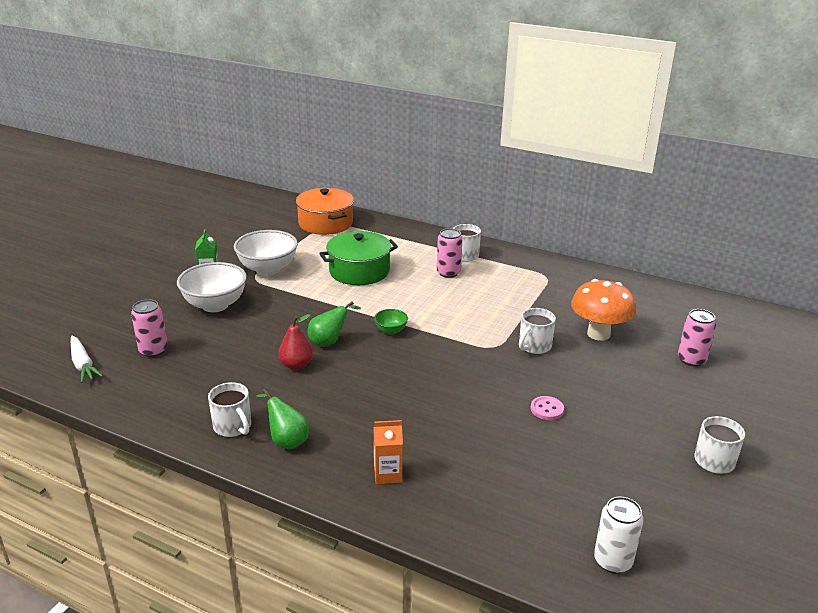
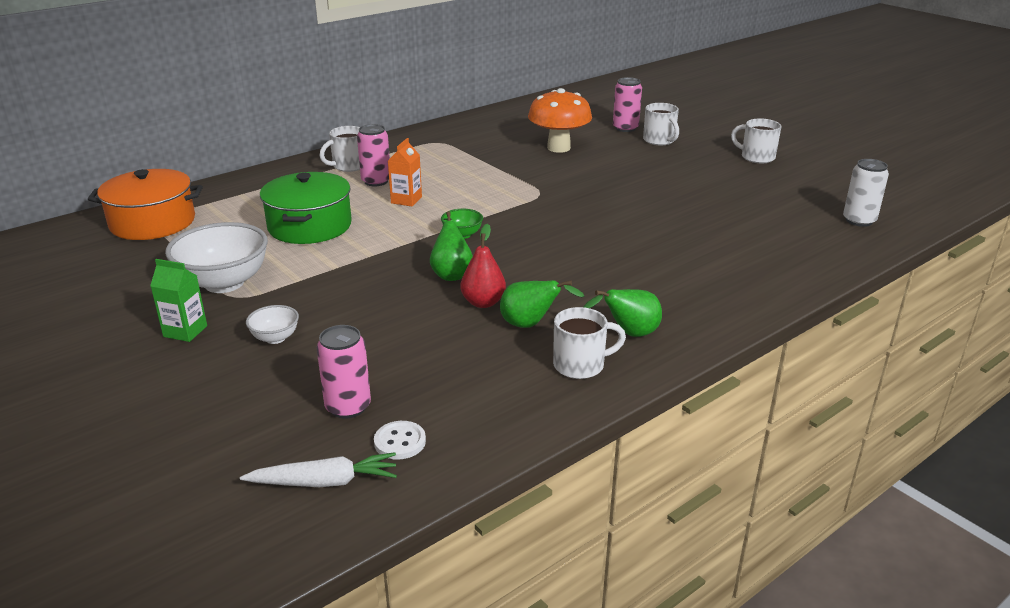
camera: 65 degrees left, 0 degrees up
(124, 378) = (400, 442): none -> white button
(215, 305) = (275, 338): white bowl -> white bowl, size x0.48
(277, 392) = (530, 324): none -> green pear
(388, 474) = (715, 287): orange carton -> orange carton (406, 200)
(534, 346) = (555, 176): white mug -> white mug (659, 140)
(547, 409) = (657, 196): pink button -> none

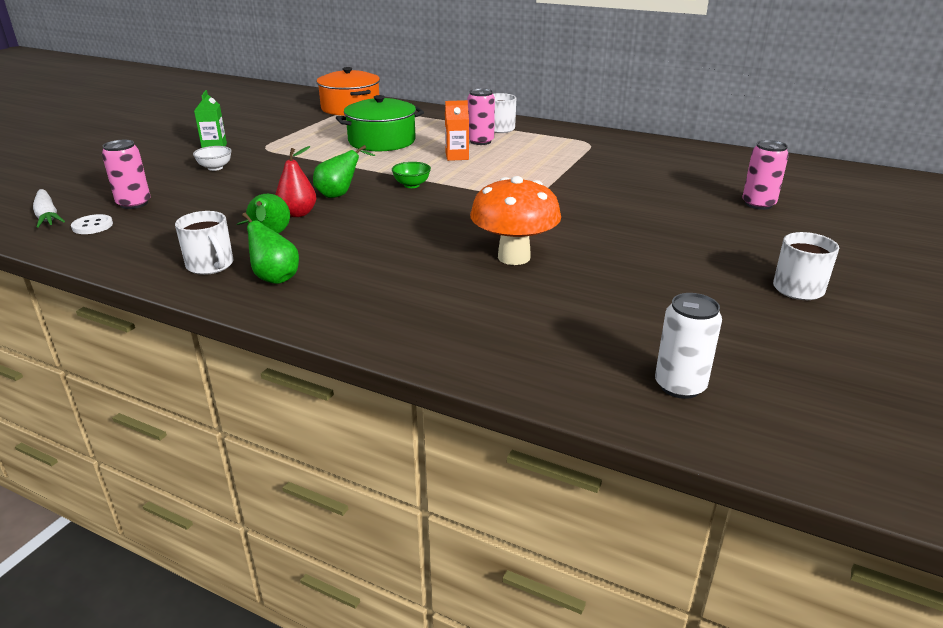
camera: 65 degrees right, 0 degrees up
(224, 283) = (281, 141): white bowl -> none
(558, 148) = (649, 185): orange mushroom -> orange mushroom (514, 257)
(659, 140) = (752, 226): white mug -> none

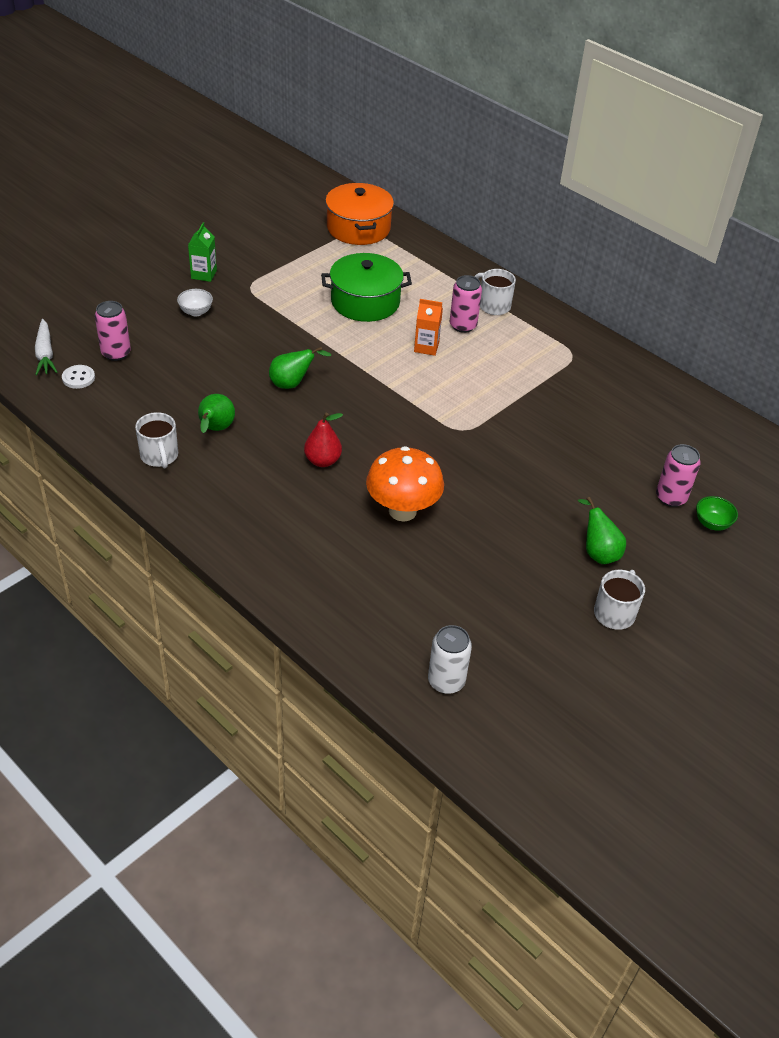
camera: 15 degrees right, 15 degrees up
(273, 277) = (203, 483): green pear -> green pear (598, 552)
(298, 213) = (247, 403): red pear -> red pear (322, 461)
(412, 185) = (362, 385): green bowl -> green bowl (712, 523)

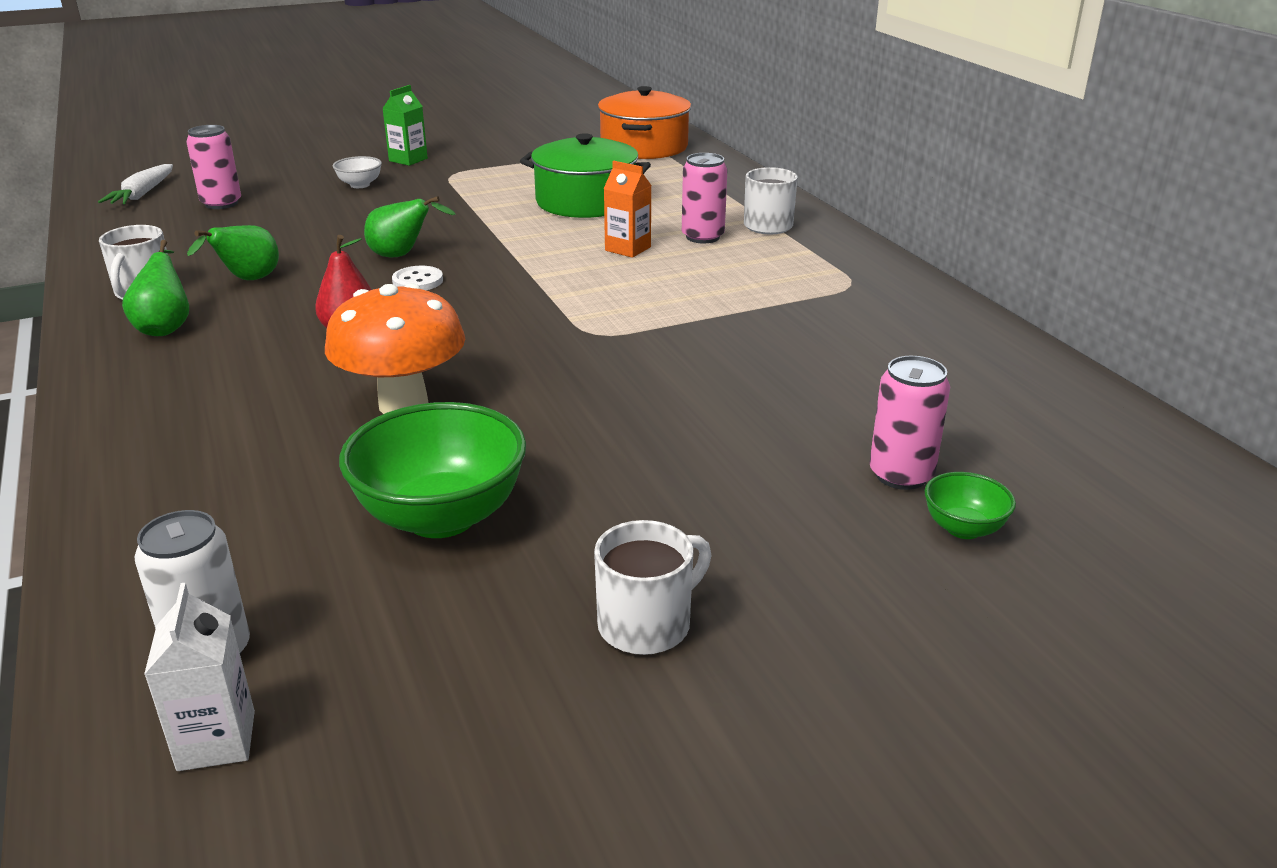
camera: 25 degrees right, 15 degrees down
(78, 378) = (150, 216): white button -> white button (418, 281)
(483, 580) = (441, 517): none -> green bowl
(488, 718) = (216, 740): none -> white carton
(598, 552) = (692, 523): green pear -> green pear (165, 327)

